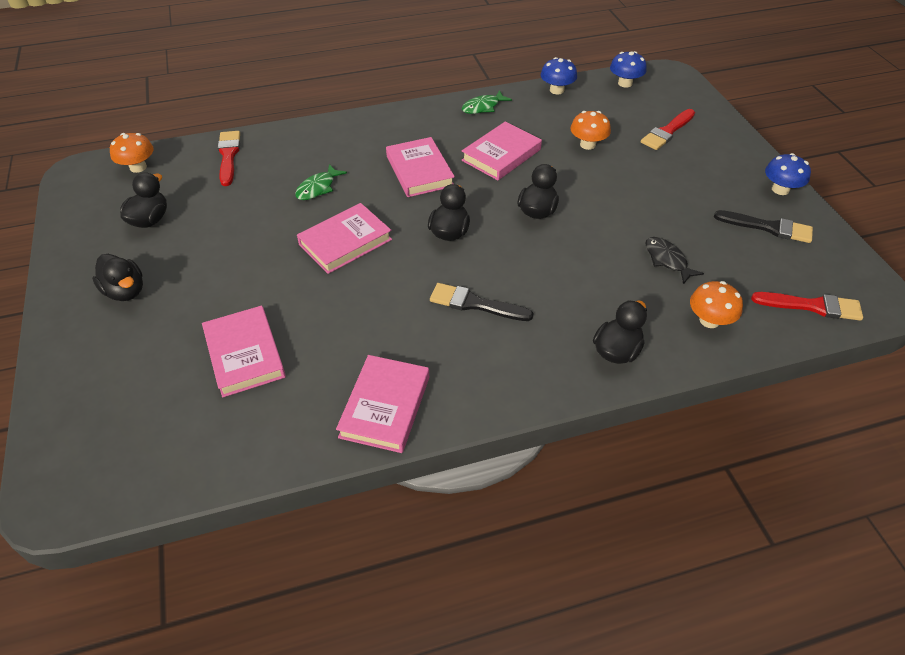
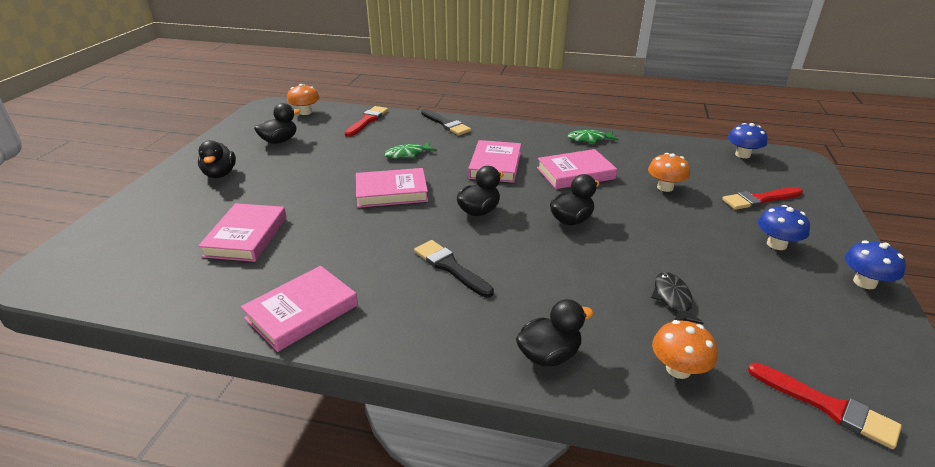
camera: 30 degrees right, 15 degrees down
(556, 90) = (668, 144): blue mushroom -> blue mushroom (776, 244)
(768, 227) = (822, 311): black brush -> black brush (446, 124)

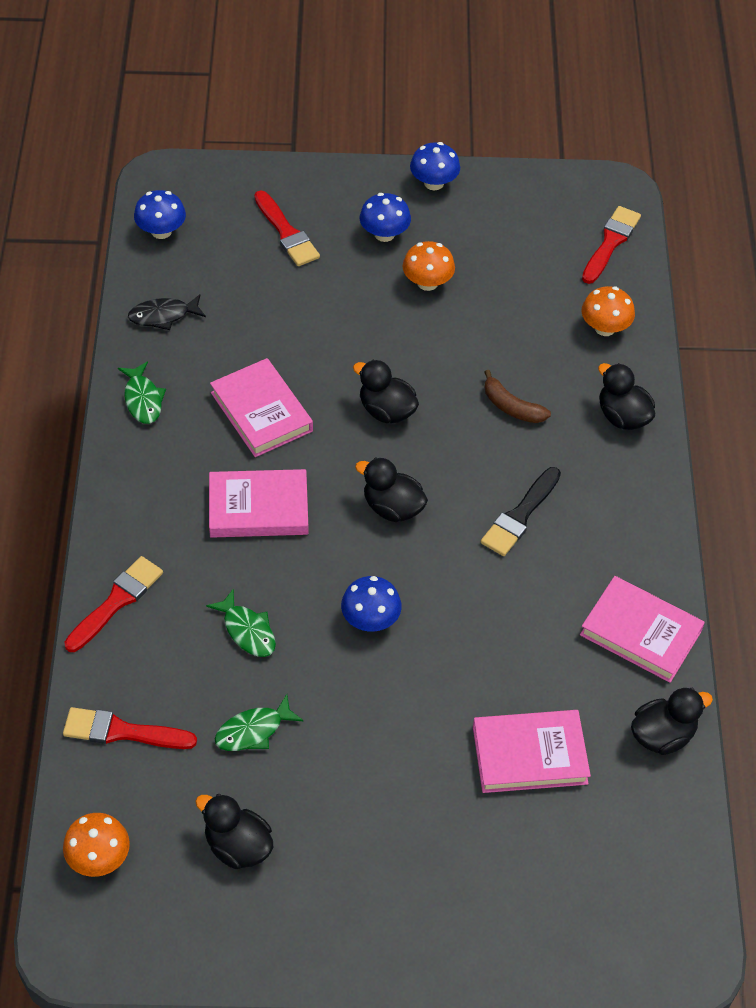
camera: 105 degrees left, 20 degrees up
(220, 174) = (378, 881): black duck -> black duck (662, 735)
(342, 150) = (253, 731): none -> green fish
(391, 192) = (370, 620): pink book -> blue mushroom
(446, 124) = (116, 601): black brush -> red brush
(569, 283) = (511, 407): none -> brown banana
(665, 187) = (278, 318): orange mushroom -> orange mushroom (427, 282)
(672, 299) = (509, 325): black fish -> black fish (163, 316)

